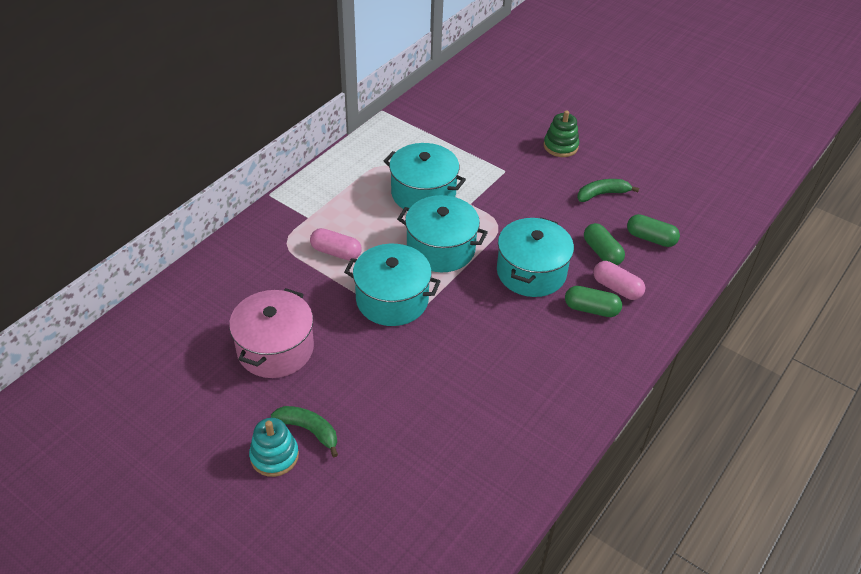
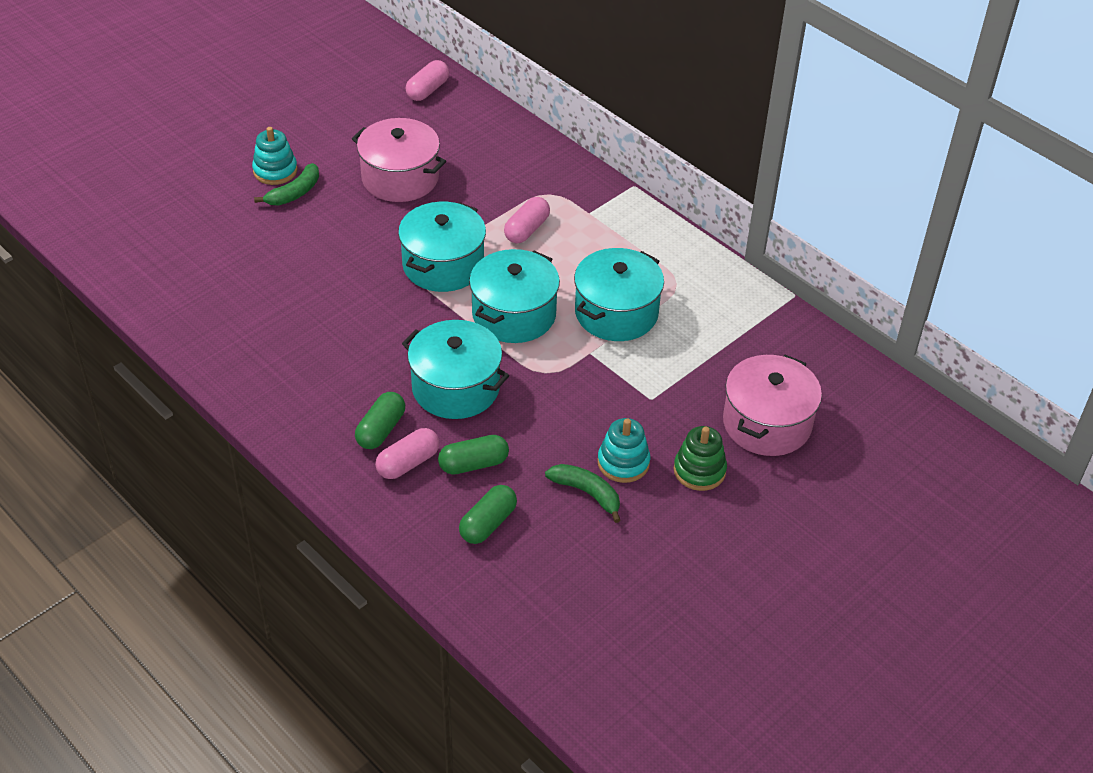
camera: 100 degrees right, 0 degrees up
(128, 350) = (427, 90): none -> pink capsule
(508, 120) = (767, 423): none -> pink pot
(568, 179) = (623, 463): none -> turquoise stacking toy
(602, 194) = (587, 493): green banana -> green banana turned 45 degrees counterclockwise

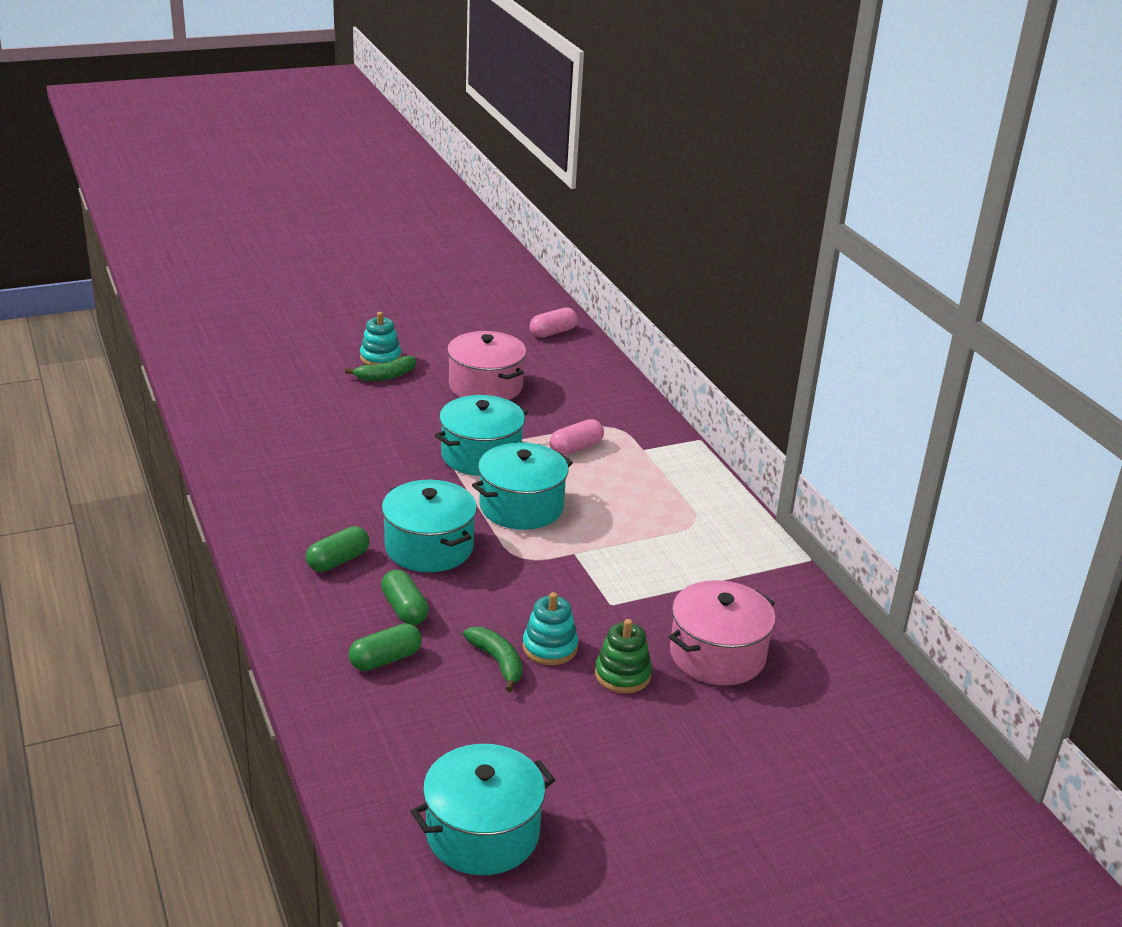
camera: 20 degrees right, 15 degrees down
(408, 463) = (344, 592): pink capsule -> none
(473, 464) = (404, 609): green capsule -> green capsule turned 60 degrees clockwise
(616, 313) = (620, 529): turquoise pot -> turquoise pot (482, 833)

